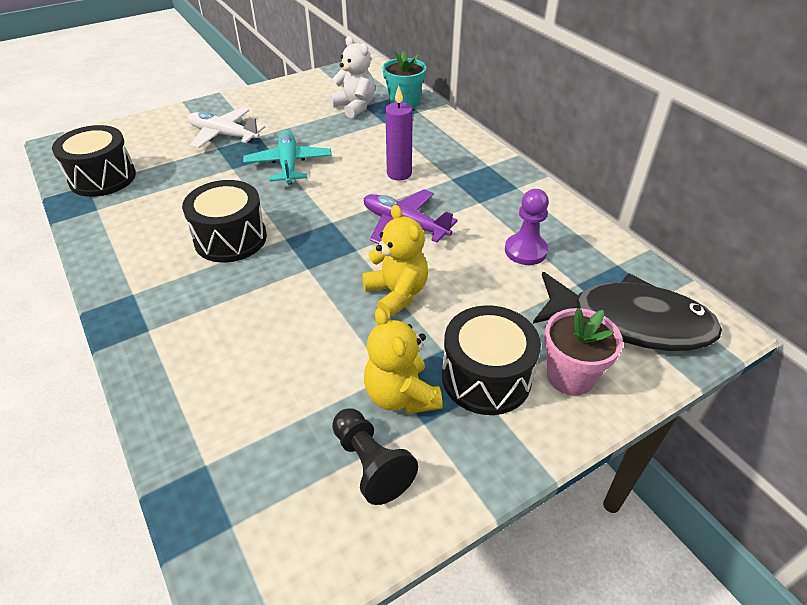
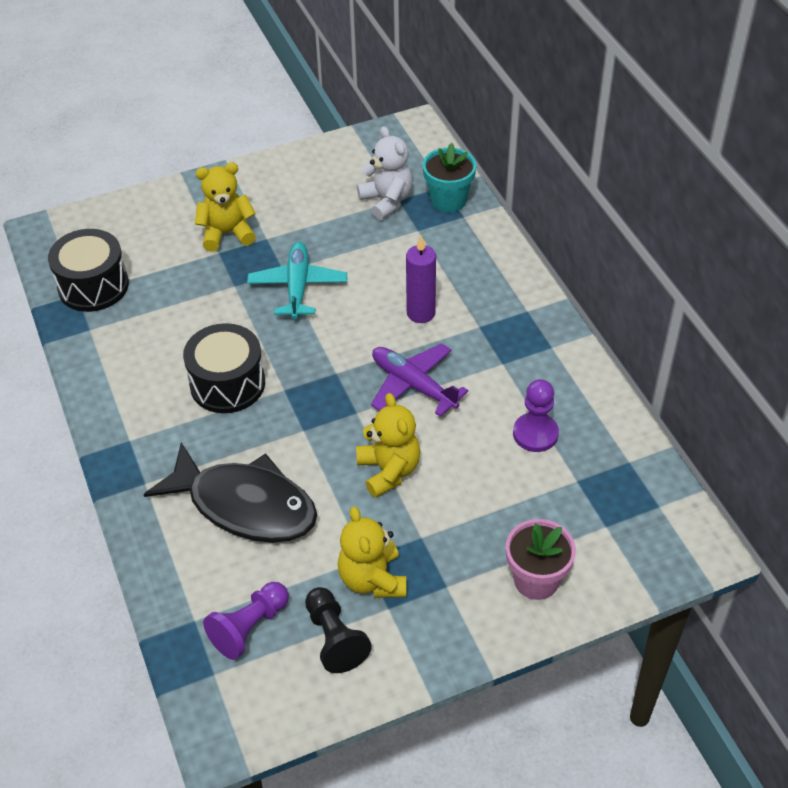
camera: 10 degrees right, 5 degrees up
(223, 135) = (227, 233): white plane -> yellow teddy bear
(271, 464) = (249, 627): none -> purple pawn
(486, 377) = (455, 571): black drum -> none
(630, 322) = (616, 530): black fish -> black fish (245, 505)

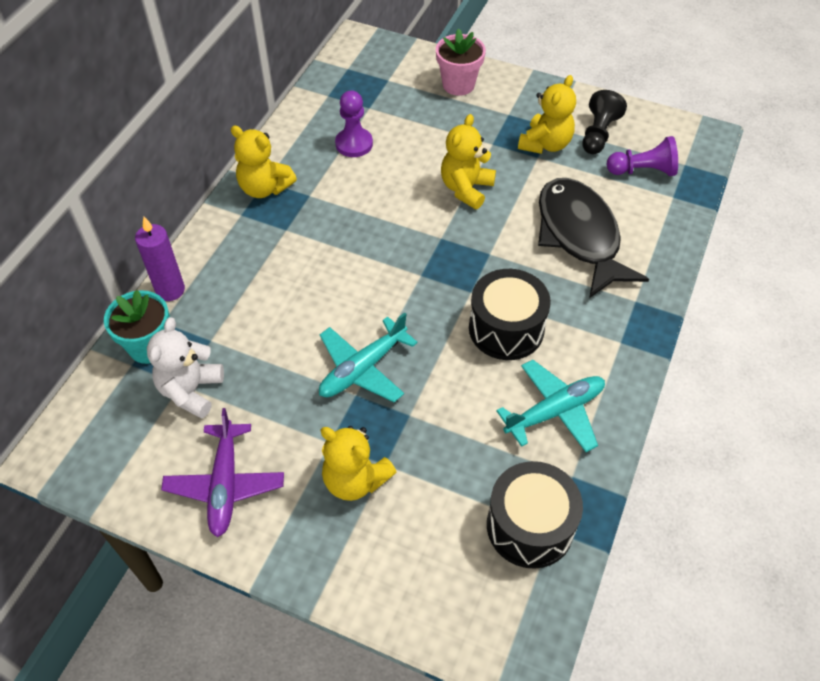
camera: 135 degrees left, 5 degrees up
(136, 357) = (555, 411): none -> turquoise plane
(413, 385) = (382, 226): purple plane -> purple plane (225, 485)
(421, 313) = (308, 270): purple candle -> purple candle (170, 290)
(543, 341) = (264, 188): none -> yellow teddy bear

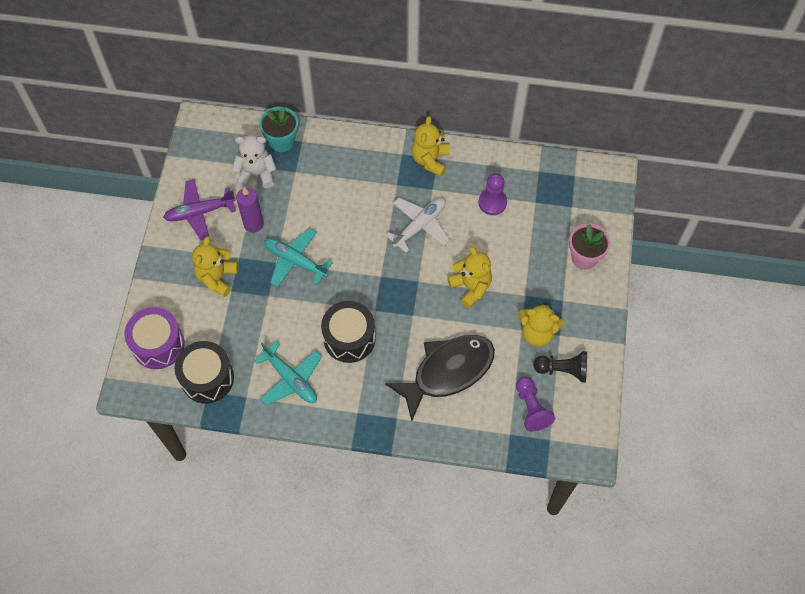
camera: 75 degrees right, 10 degrees up
(170, 290) = (327, 136): purple candle -> purple candle (253, 224)
(359, 219) = (420, 226): none -> white plane
(452, 593) = (158, 344): none -> purple drum
(466, 189) = (471, 287): yellow teddy bear -> yellow teddy bear turned 45 degrees clockwise

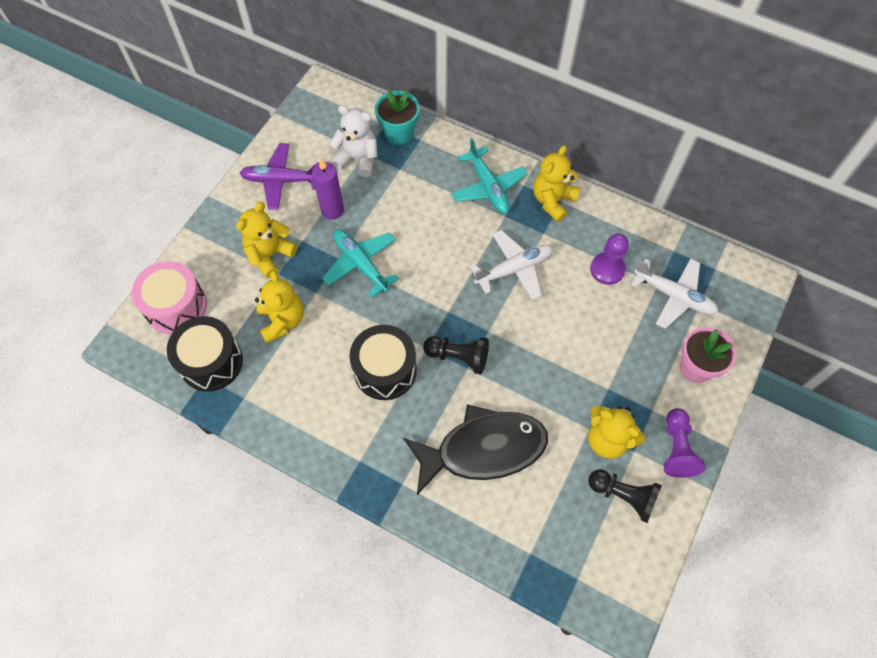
camera: 20 degrees right, 0 degrees up
(158, 344) = (176, 306): purple drum -> pink drum
(291, 379) = (301, 395): turquoise plane -> turquoise plane (488, 187)
(402, 309) = (458, 357): none -> black pawn
(471, 287) = (547, 358): yellow teddy bear -> yellow teddy bear (282, 320)
(531, 408) = (568, 530): purple pawn -> purple pawn (676, 448)
(550, 207) = (674, 296): none -> white plane

